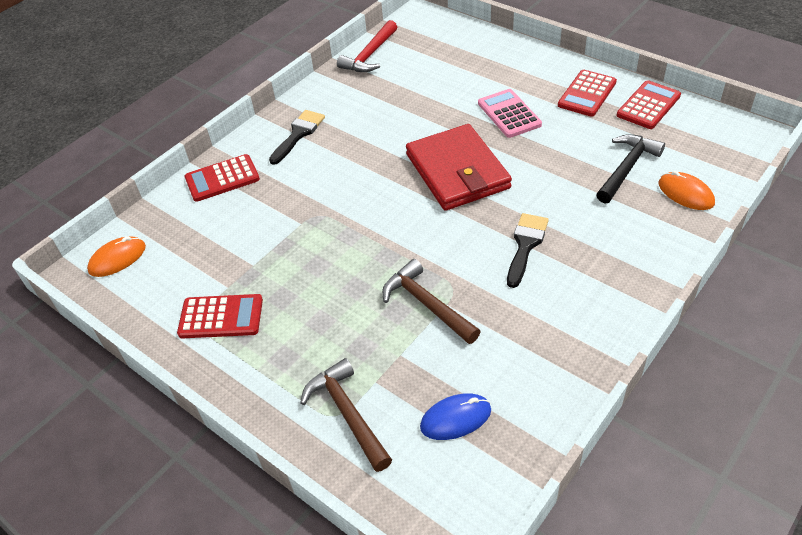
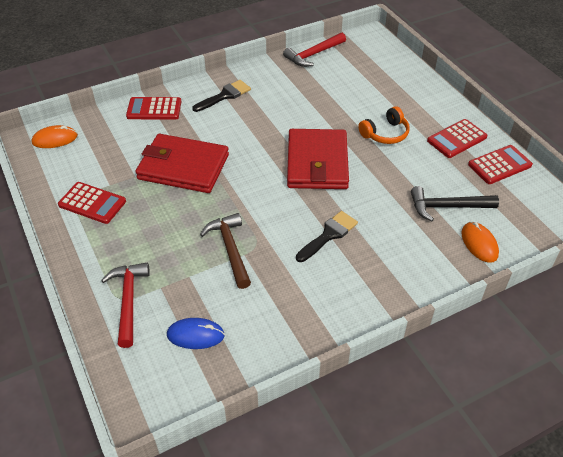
camera: 20 degrees right, 0 degrees up
(305, 232) = (183, 167): none -> red wallet
(347, 413) = (128, 300): brown hammer -> red hammer
(509, 114) = (385, 133): pink calculator -> orange headphones
(627, 168) = (447, 207): black hammer -> black hammer turned 150 degrees counterclockwise

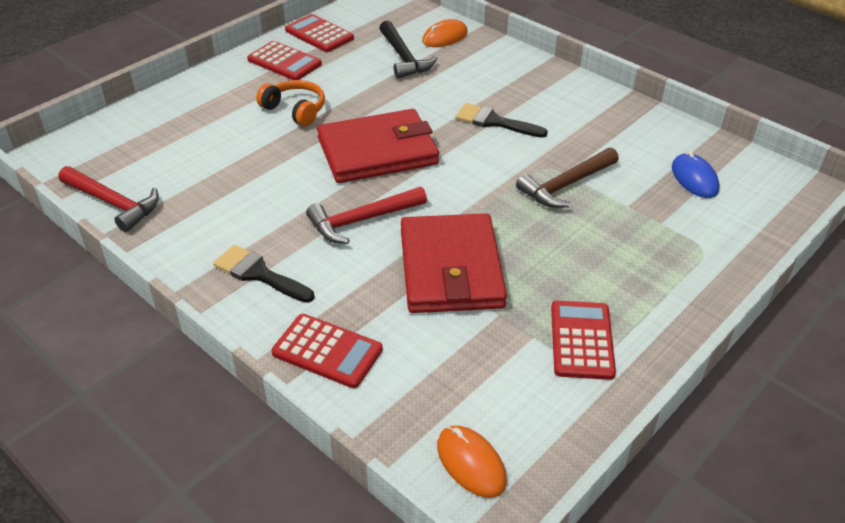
camera: 110 degrees left, 5 degrees down
(128, 300) = (699, 242): red hammer -> red hammer (361, 220)
(154, 109) = (327, 351): red calculator -> red calculator turned 45 degrees counterclockwise

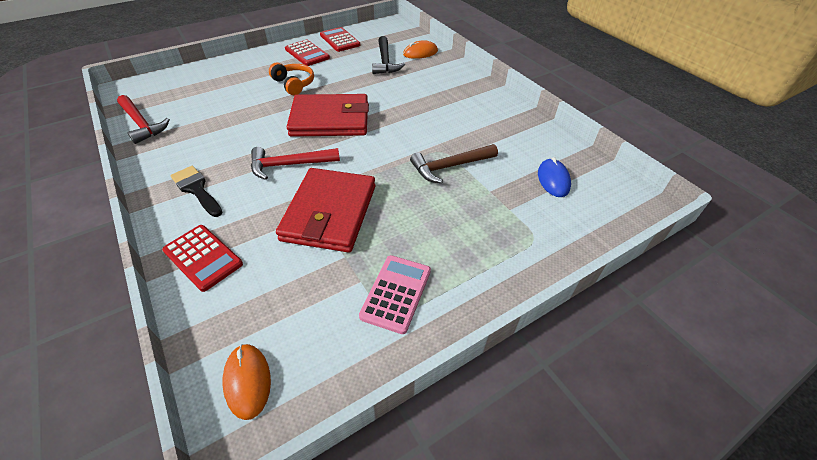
camera: 15 degrees right, 5 degrees up
(494, 122) = (422, 113): black brush -> none
(581, 340) = (396, 293): red calculator -> pink calculator

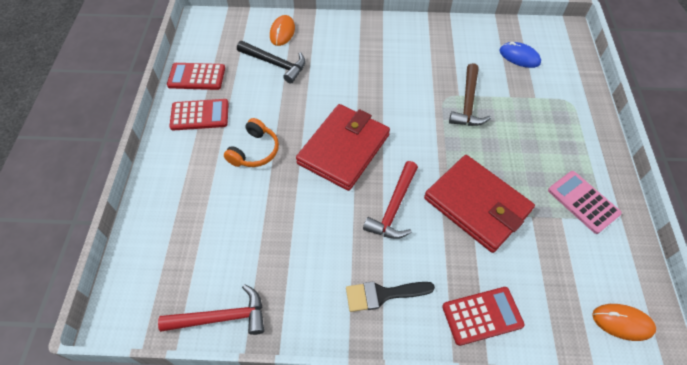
camera: 55 degrees left, 10 degrees up
(294, 84) = (254, 151): orange headphones -> orange headphones turned 120 degrees clockwise

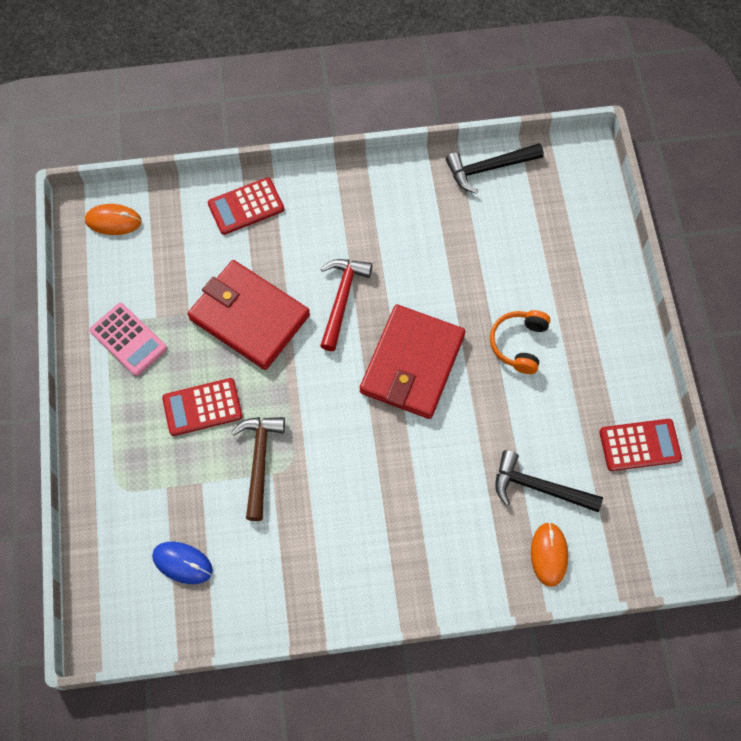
camera: 170 degrees right, 10 degrees up
(200, 115) = (607, 384): red calculator -> red calculator (202, 407)
(222, 317) = (488, 168): red hammer -> black hammer
(383, 294) = (342, 210): black brush -> none

